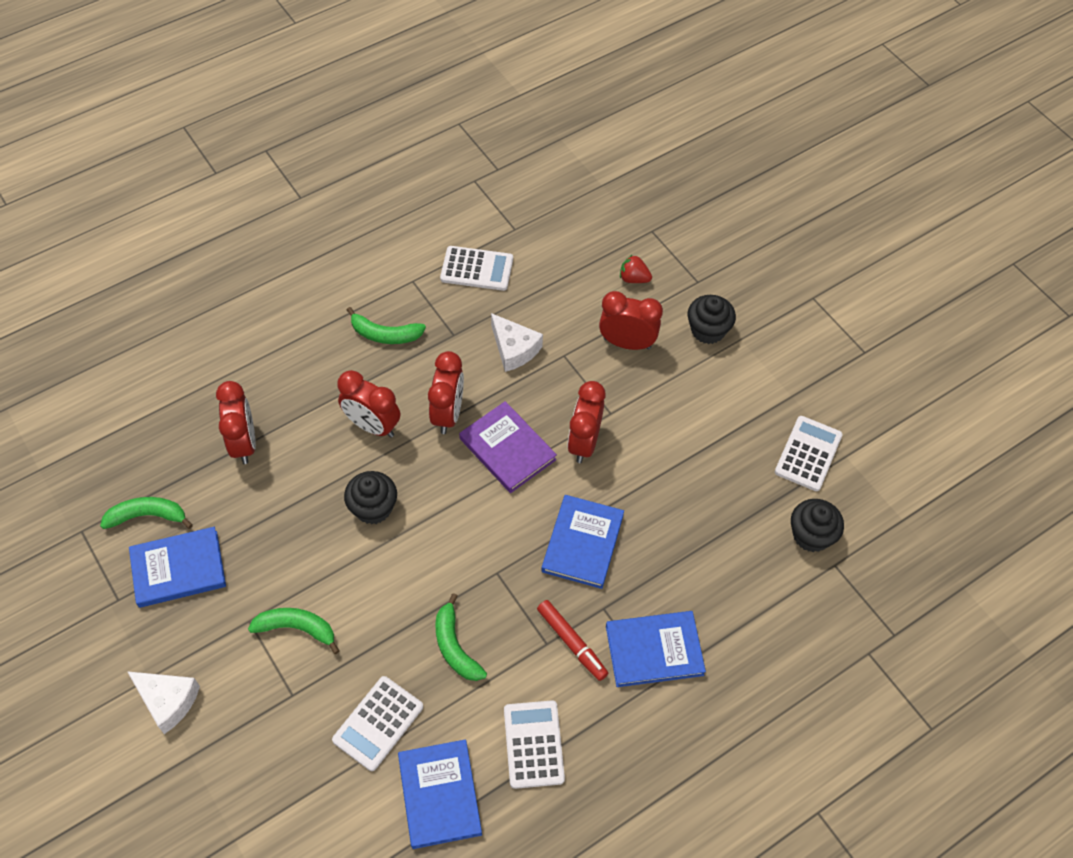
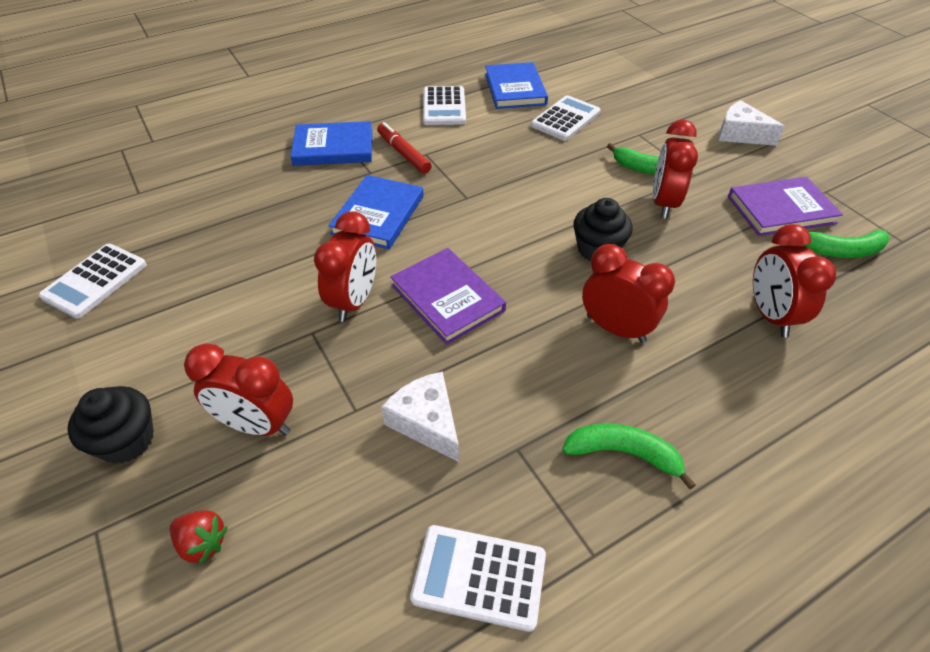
camera: 175 degrees left, 10 degrees down
(178, 569) = (781, 209): blue book -> purple book
(448, 414) = (521, 339): red clock -> red clock (663, 203)
(455, 647) = (505, 154): green banana -> none
(811, 535) = (145, 213): black cupcake -> none

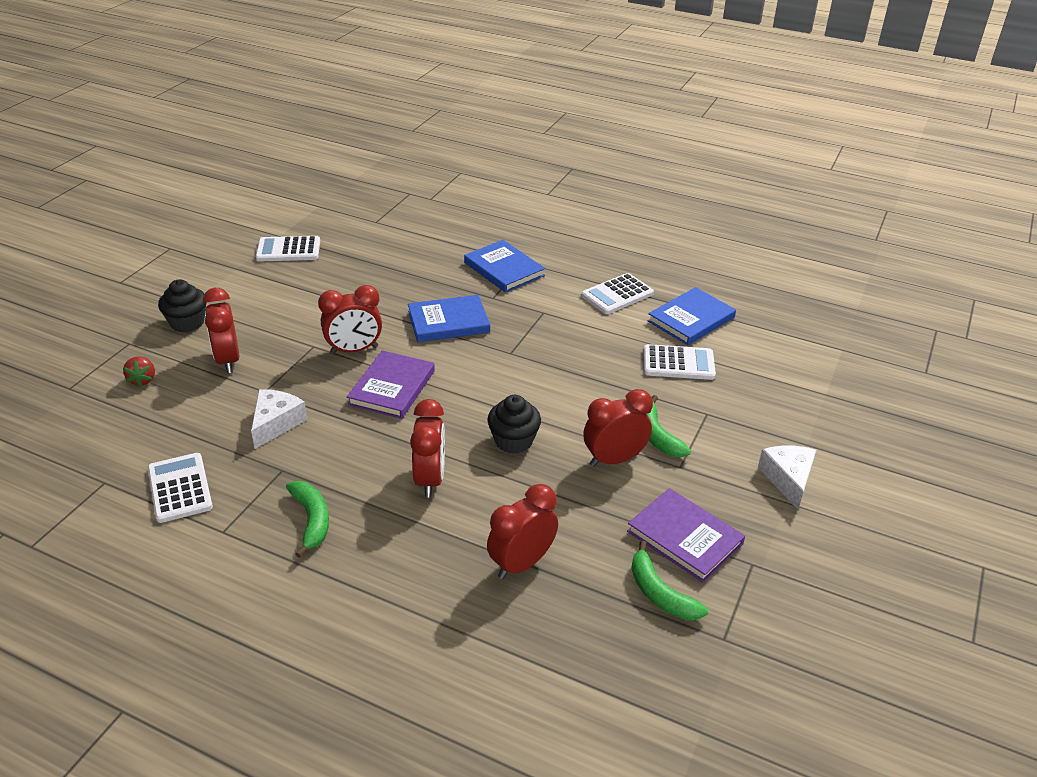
camera: 55 degrees right, 10 degrees down
(403, 153) = (531, 302): red marker -> none

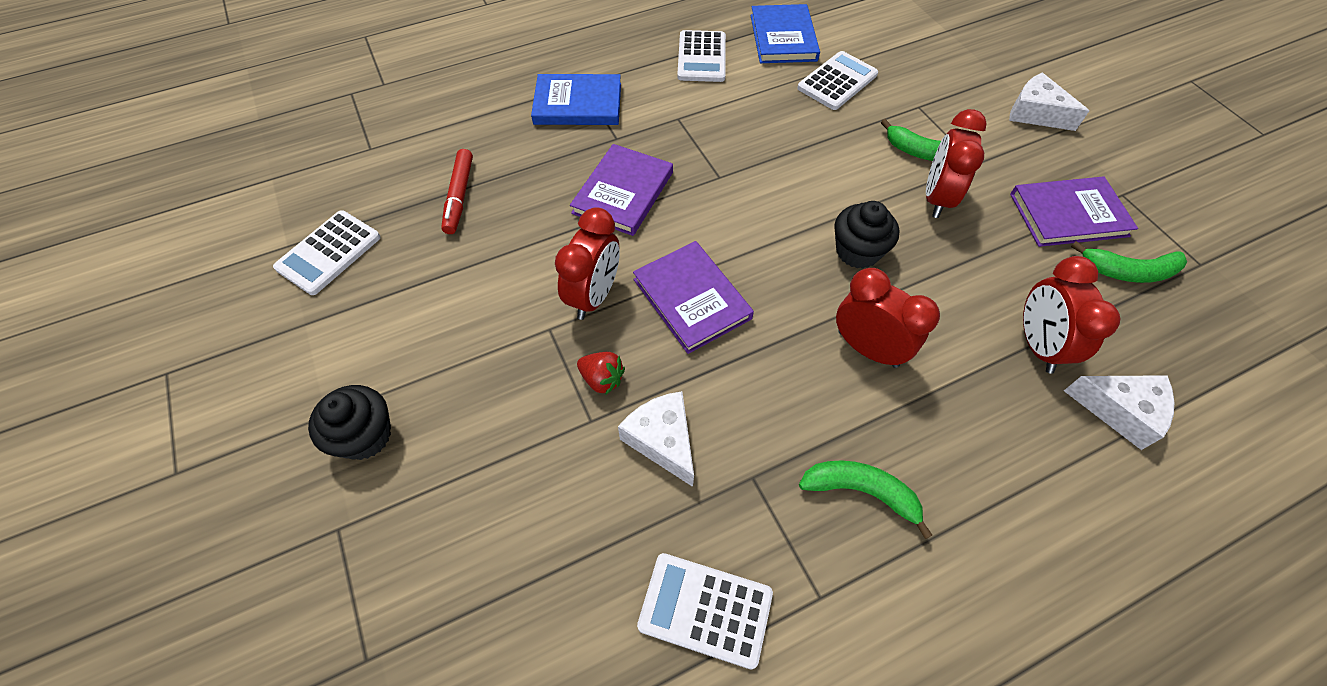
camera: 50 degrees left, 20 degrees up
(142, 380) = (439, 550): red strawberry -> red strawberry (602, 379)
(228, 360) = (493, 429): red clock -> none
(375, 268) = (459, 196): none -> red marker
(448, 322) = (623, 193): blue book -> purple book
(502, 630) = (1120, 411): none -> white cheese

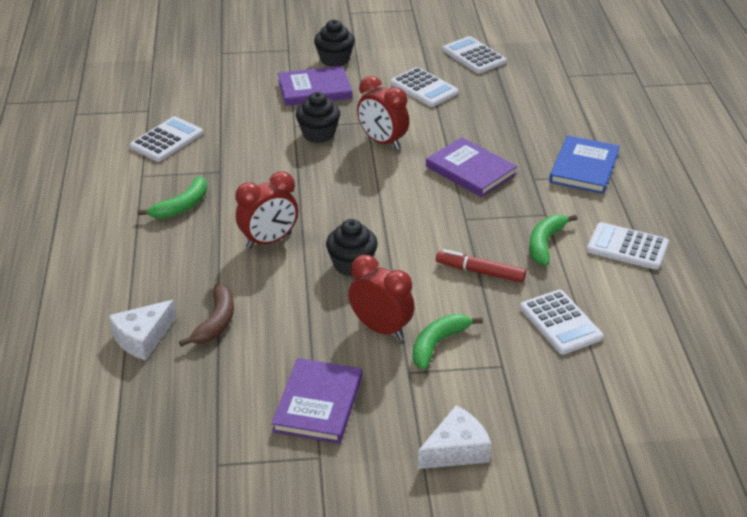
camera: 110 degrees right, 20 degrees down
(435, 287) = (424, 88): none -> white calculator
(459, 196) = (501, 104): red marker -> red marker (480, 272)
(602, 379) = (318, 134): red strawberry -> black cupcake
(662, 440) = (264, 146): white cheese -> none
(692, 299) = (356, 179): purple book -> purple book (315, 89)
(783, 38) = (644, 308): blue book -> none
(1037, 345) = (216, 322): red clock -> brown banana
(1128, 271) = (241, 410): green banana -> green banana (545, 244)

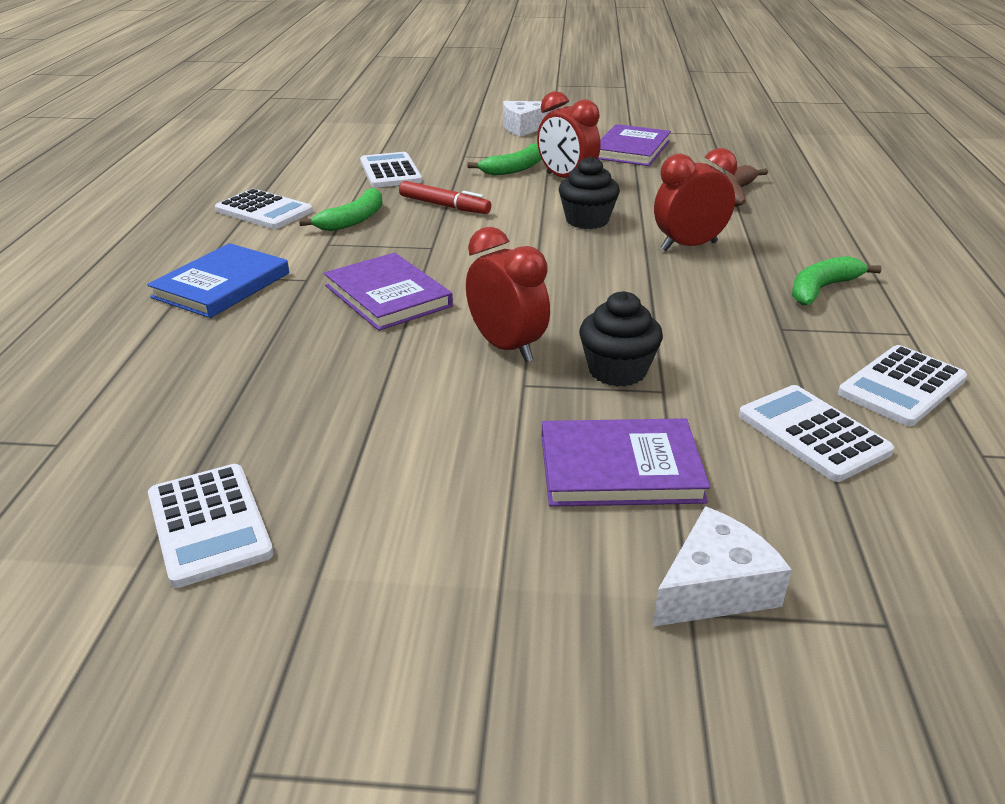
camera: 170 degrees left, 5 degrees down
(142, 338) = (807, 189): white cheese -> white cheese (715, 588)
(334, 59) = (563, 556): black cupcake -> none
(424, 88) = (380, 446): white calculator -> white calculator (812, 433)

